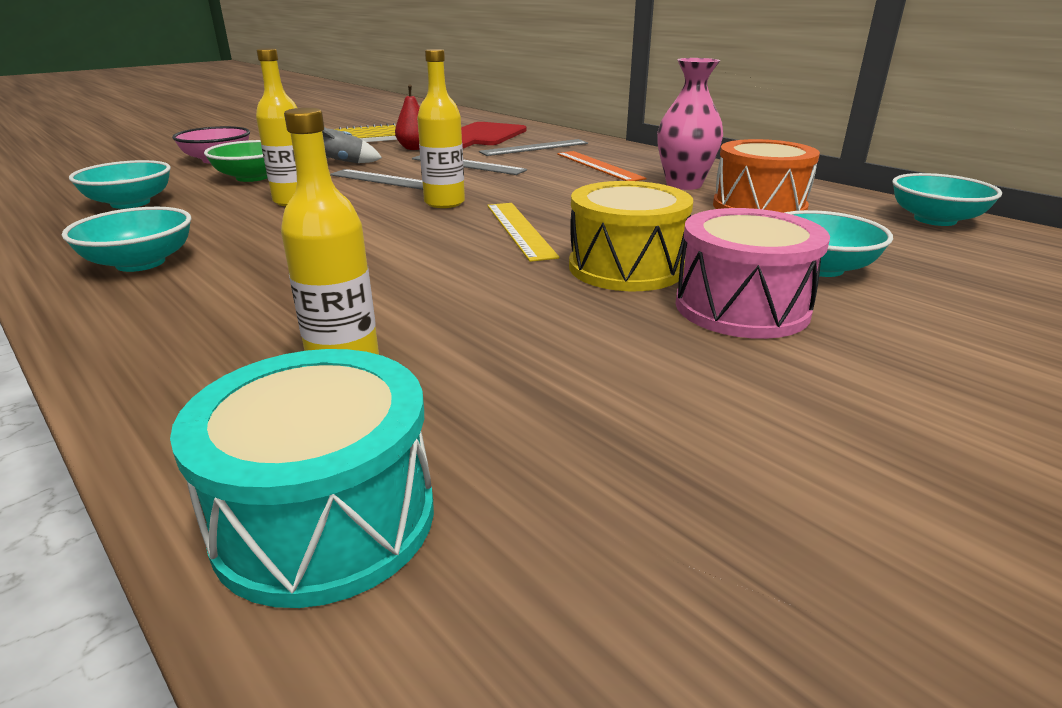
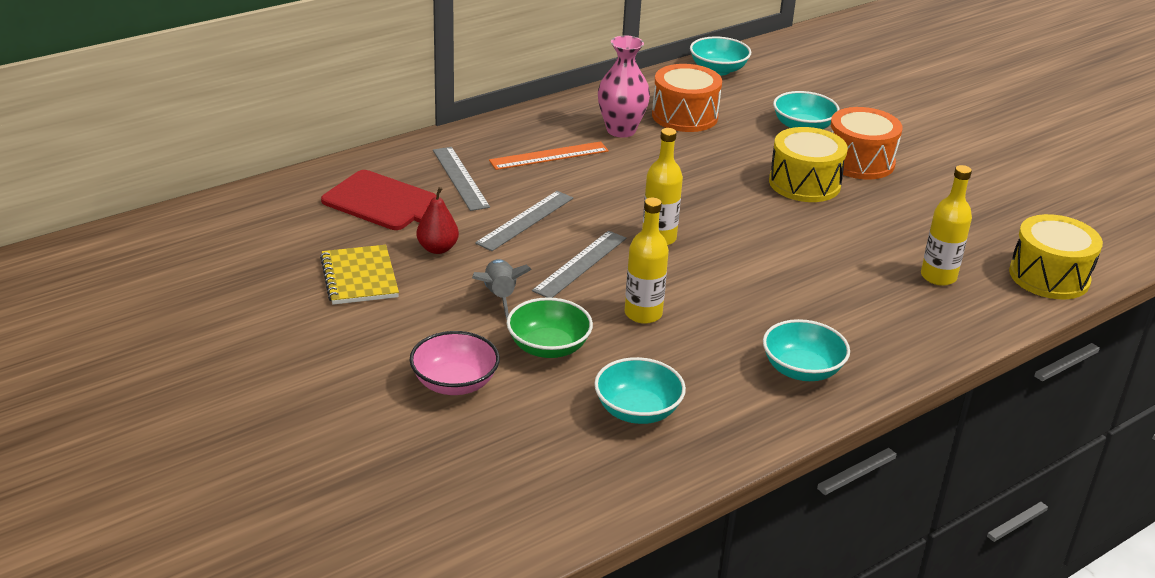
camera: 85 degrees left, 5 degrees up
(325, 519) = (1049, 276): turquoise drum -> yellow drum
(519, 230) = (731, 211): yellow ruler -> none
(741, 307) = (859, 162): pink drum -> orange drum

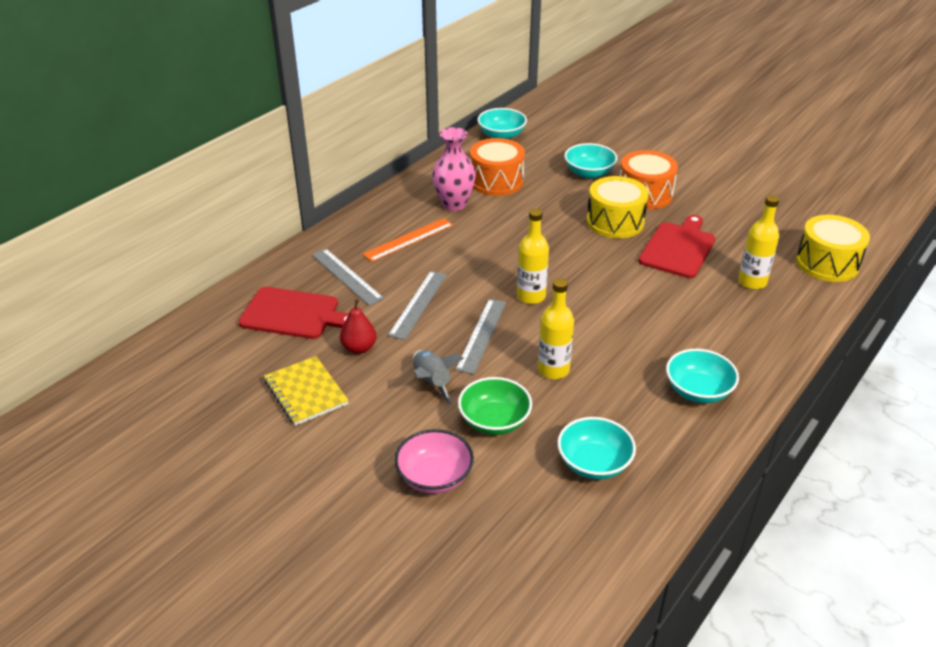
camera: 15 degrees left, 5 degrees up
(867, 225) = (678, 248): none -> red cutting board

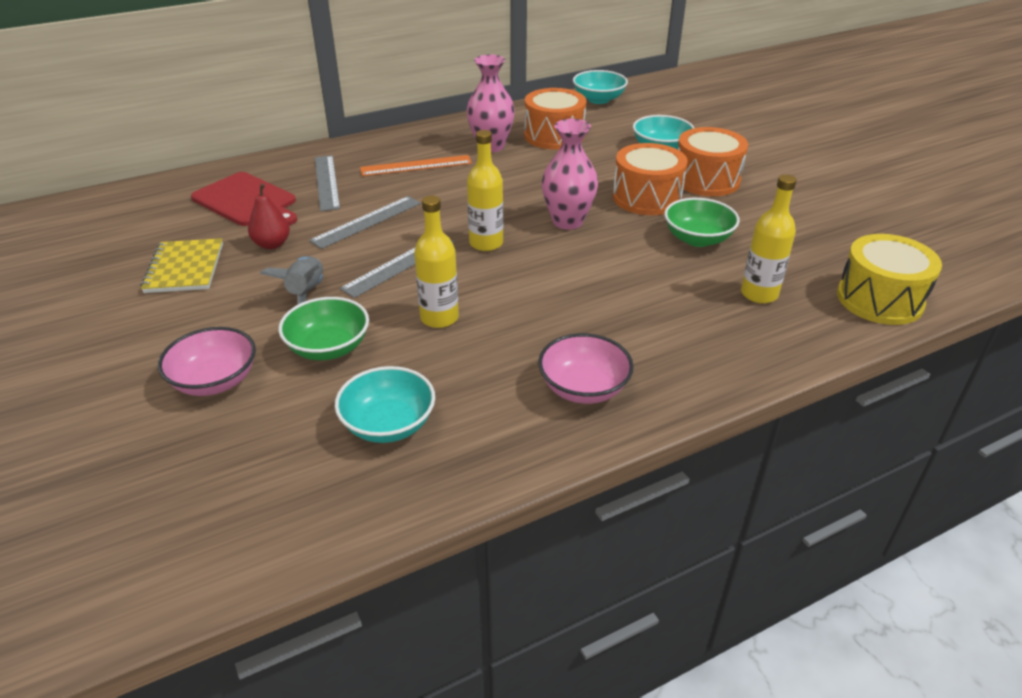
camera: 25 degrees right, 0 degrees up
(575, 259) = (567, 221): none -> pink vase
(615, 222) = (646, 198): yellow drum -> orange drum
(678, 248) = (697, 239): red cutting board -> green bowl
(698, 391) = (583, 388): turquoise bowl -> pink bowl

